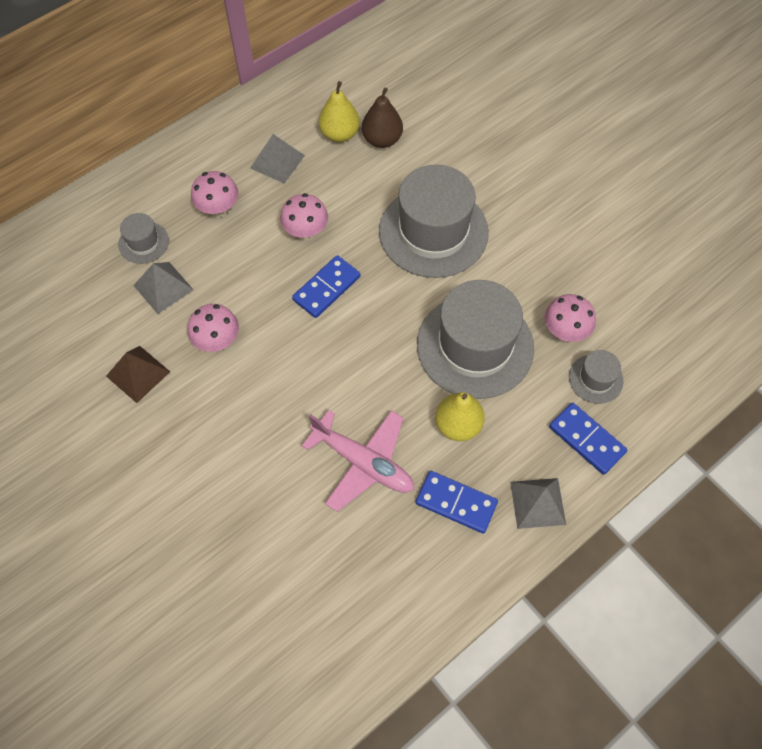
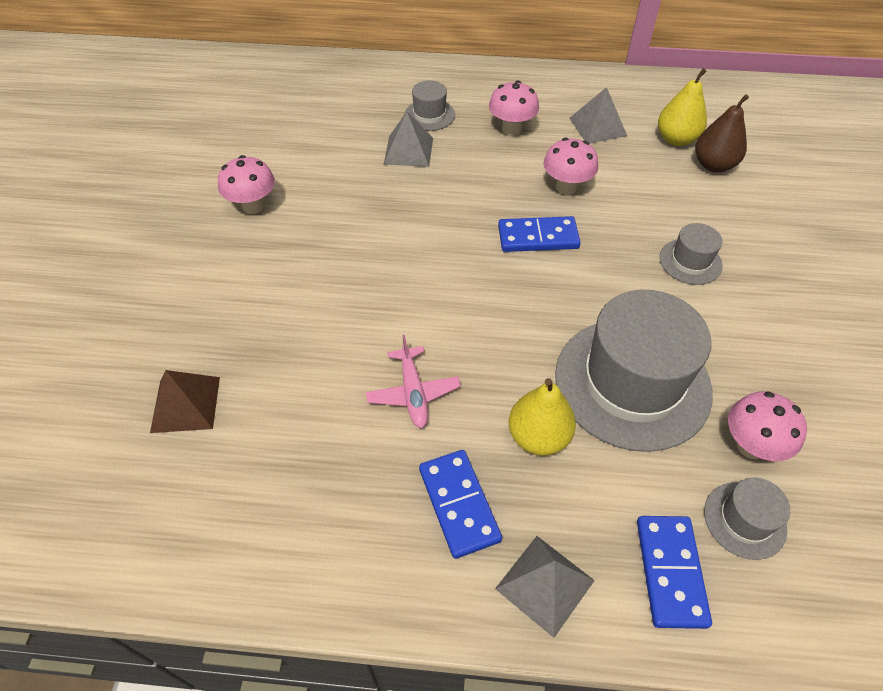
camera: 45 degrees right, 10 degrees down
(138, 373) = (322, 191): brown pyramid -> brown pyramid (186, 404)
(217, 341) = (404, 212): pink mushroom -> pink mushroom (253, 206)
(363, 463) = (413, 393): pink plane -> pink plane, size x0.63
(433, 231) = (690, 261): grey hat -> grey hat, size x0.46

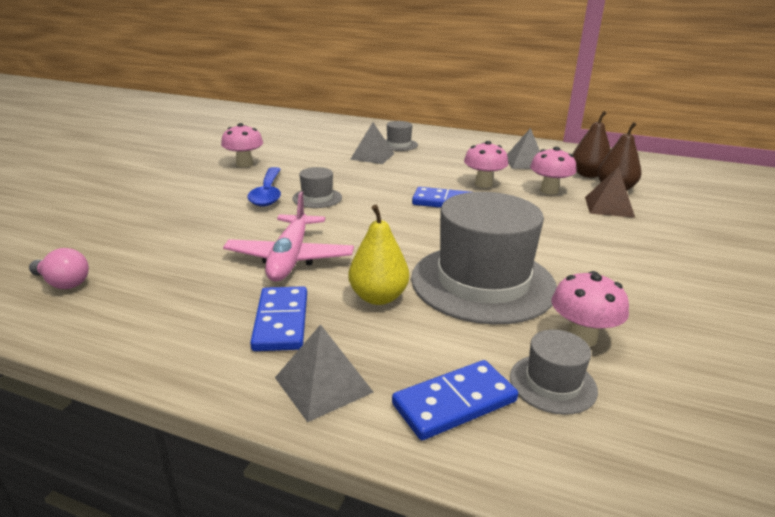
camera: 15 degrees right, 25 degrees down
(181, 508) = (63, 283): none -> pink light bulb
(186, 404) = (117, 236): brown pyramid -> brown pyramid (609, 207)
(319, 268) = (268, 193): none -> blue spoon
(413, 393) = (290, 258): pink plane -> pink plane, size x1.58
(511, 129) = (456, 156): pink mushroom -> pink mushroom (549, 191)
(670, 572) = (454, 402): blue domino -> blue domino turned 45 degrees clockwise
(676, 139) = (588, 175): yellow pear -> brown pear
(690, 261) = (571, 230): grey hat -> grey hat (317, 198)

